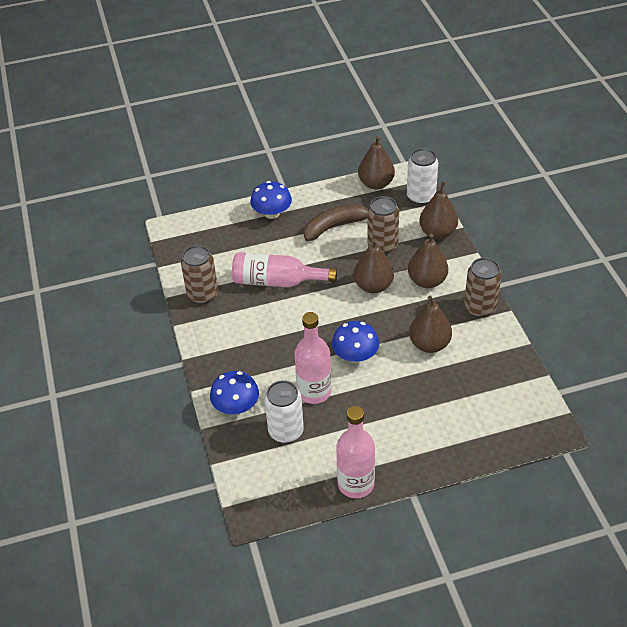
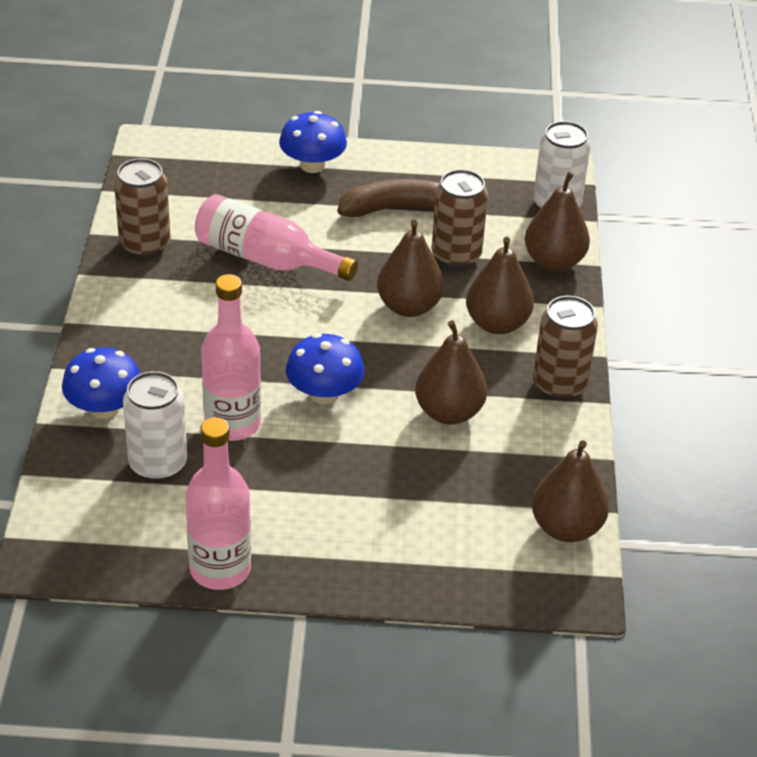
camera: 15 degrees right, 5 degrees down
(376, 184) = (496, 168): brown pear -> brown pear (566, 528)

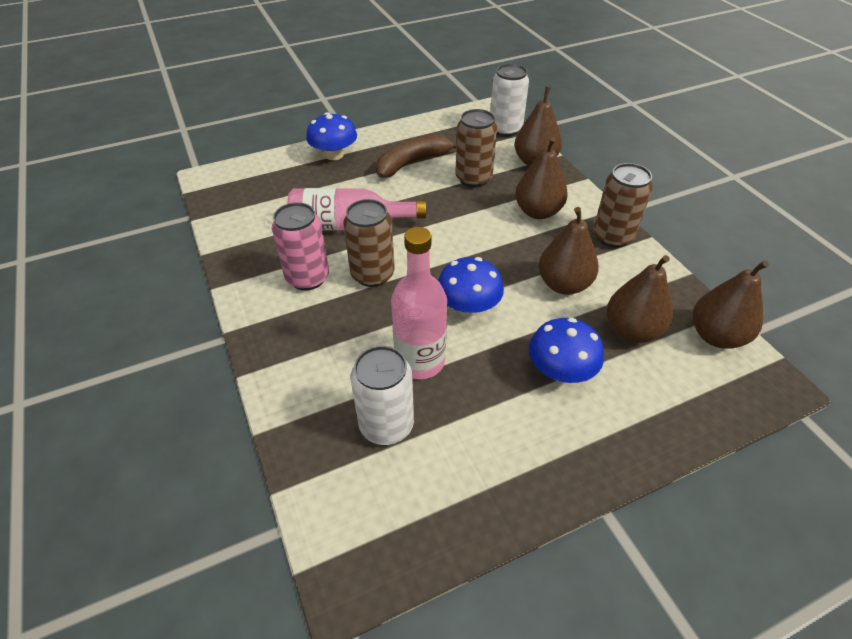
camera: 25 degrees left, 5 degrees up
(104, 408) = (306, 394): blue mushroom -> blue mushroom (560, 371)
(145, 245) = (251, 248): brown can -> brown can (372, 274)
(181, 299) = (307, 278): none -> pink can
(220, 569) = (512, 503): pink bottle -> none
(409, 306) = (473, 222): brown pear -> brown pear (632, 330)

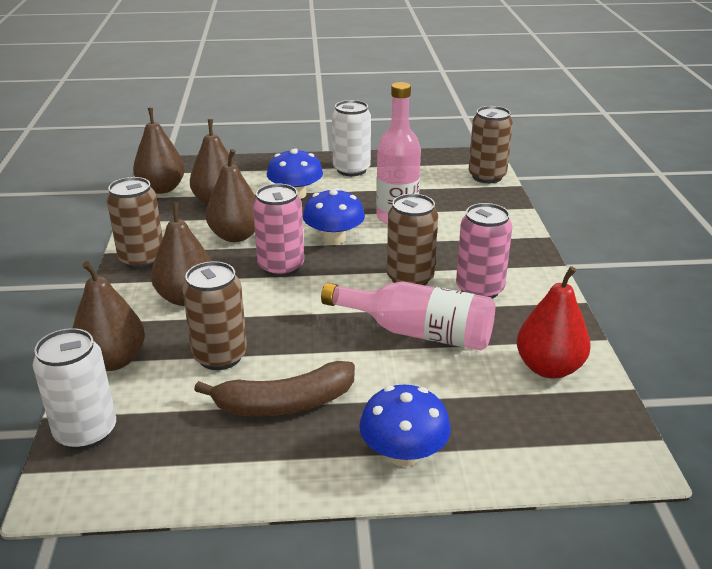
camera: 160 degrees left, 15 degrees down
(249, 220) = (549, 368): none -> red pear
(325, 503) = (487, 176): none -> brown can
(386, 425) = (437, 195): white can -> white can (351, 170)
(491, 258) = (281, 267): none -> pink can

